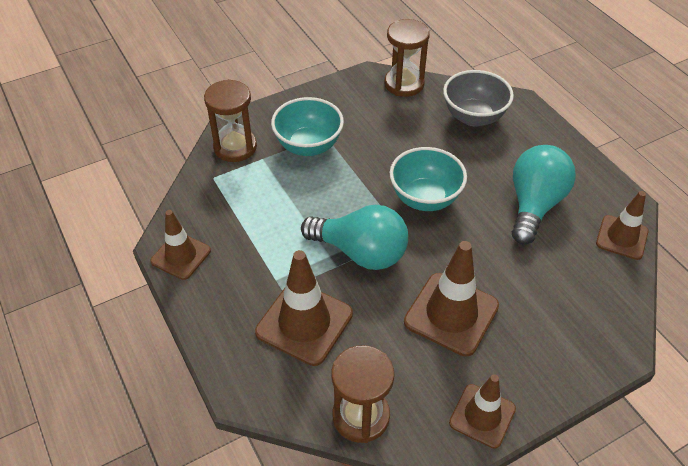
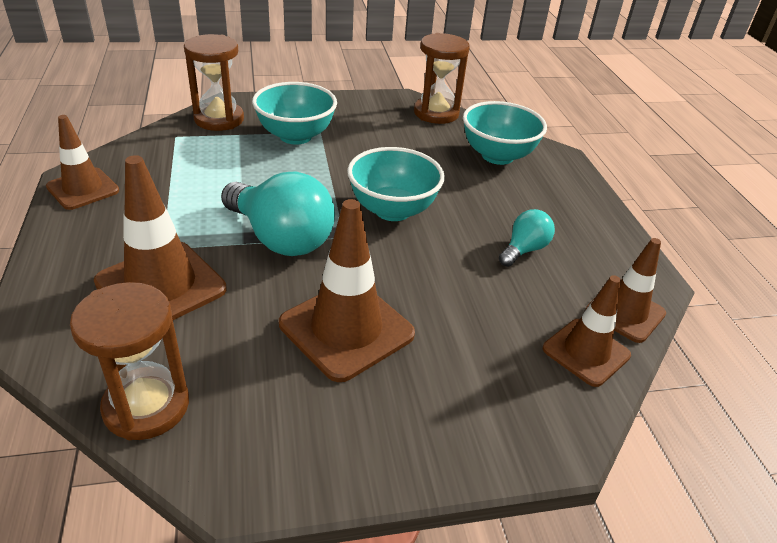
camera: 15 degrees right, 10 degrees down
(473, 117) = (497, 156): grey bowl -> turquoise bowl
(482, 416) = (308, 460): brown traffic cone -> brown traffic cone (586, 352)
(534, 205) = (524, 250): turquoise light bulb -> turquoise light bulb, size x0.52

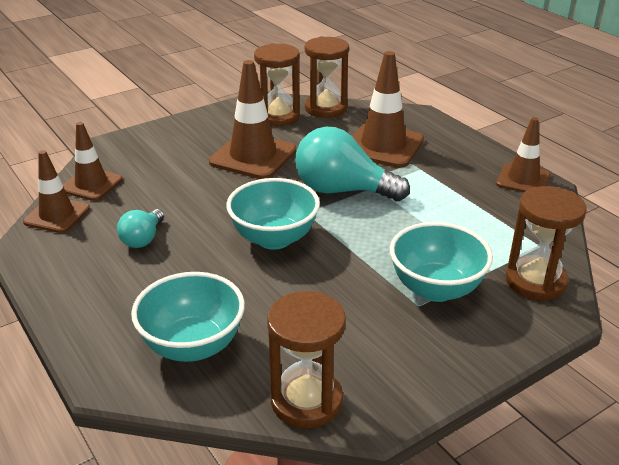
camera: 160 degrees right, 5 degrees down
(244, 414) = (278, 116): none -> brown hourglass

